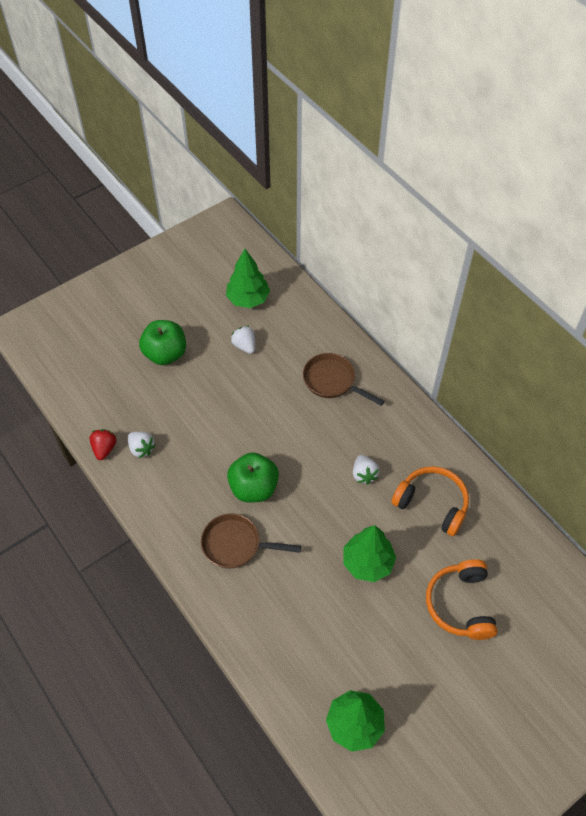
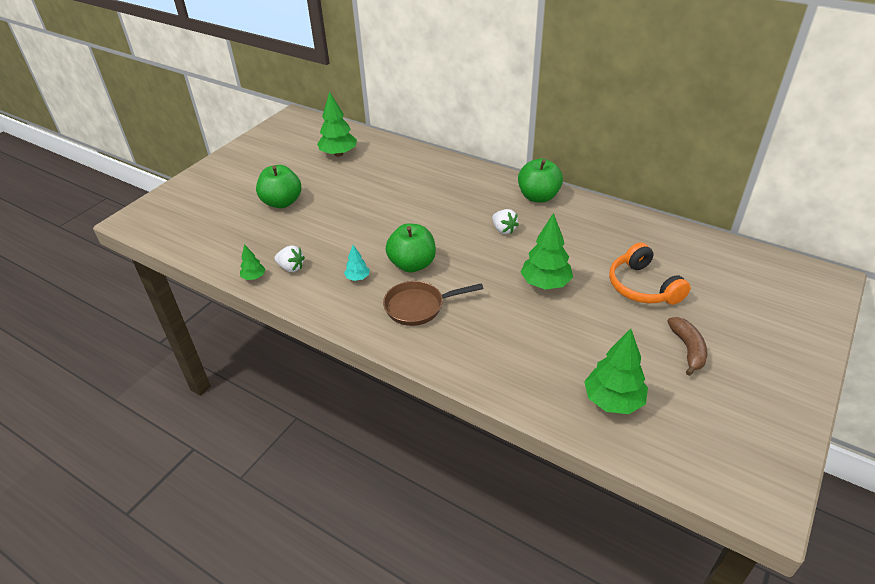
camera: 20 degrees left, 15 degrees down
(104, 449) = (254, 277): red strawberry -> green tree
(196, 486) = (357, 278): none -> turquoise tree
(244, 346) = (351, 181): white strawberry -> none
(332, 381) = (440, 182): brown pan -> none
(423, 440) = (538, 197): none -> green apple
(432, 504) = (572, 231): orange headphones -> none
(457, 697) = (688, 349): none -> brown banana

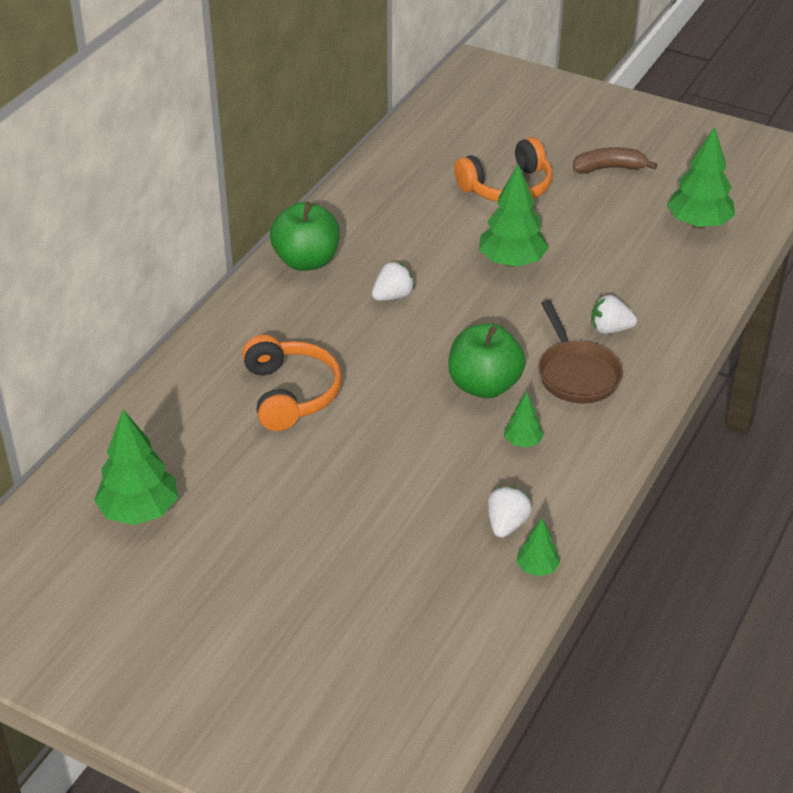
camera: 95 degrees left, 0 degrees up
(282, 202) = (313, 571): green apple -> none
(357, 278) = (522, 442): turquoise tree -> green tree
(415, 193) = (290, 394): none -> orange headphones
(466, 328) = (610, 329): none -> white strawberry

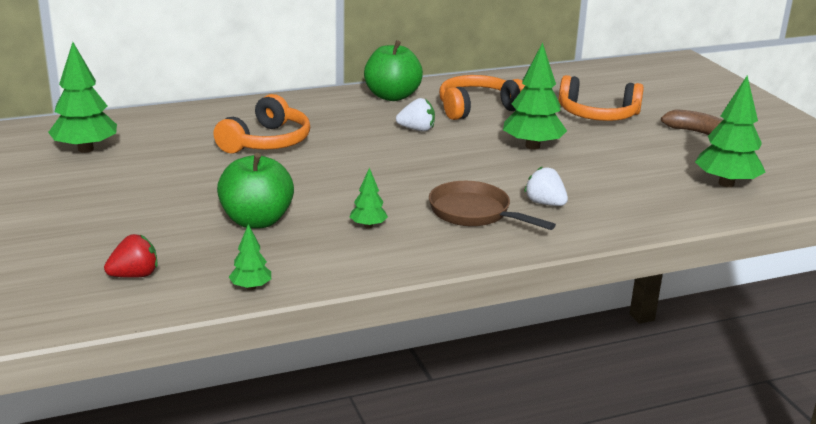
camera: 40 degrees right, 15 degrees down
(402, 235) = (477, 108): none -> orange headphones
(434, 621) = (134, 275): none -> red strawberry
(484, 385) = (396, 190): green apple -> green apple (256, 221)
(506, 524) = (275, 257): white strawberry -> none
(576, 374) = (474, 213): brown pan -> brown pan turned 105 degrees clockwise

